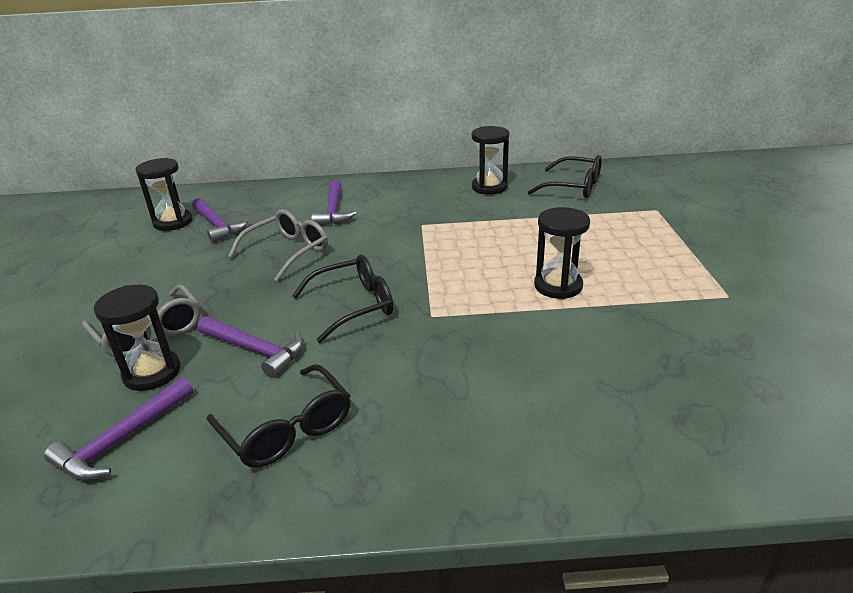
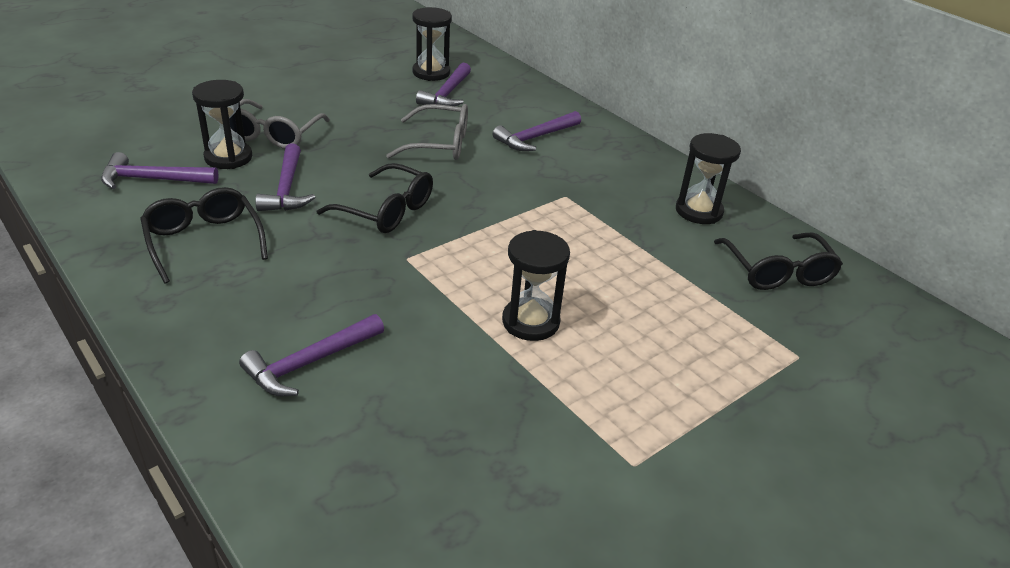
camera: 50 degrees right, 5 degrees up
(286, 428) = (204, 241): black glasses -> black glasses turned 135 degrees clockwise
(533, 408) = (310, 363): none -> purple hammer

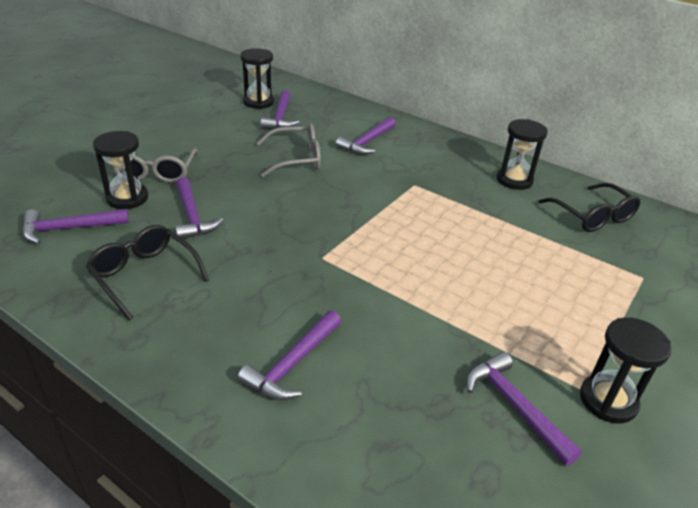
camera: 15 degrees left, 0 degrees up
(386, 210) = (284, 220): black glasses -> none
(530, 322) = (445, 291): black hourglass -> black hourglass (608, 400)
(536, 463) = (514, 406): none -> purple hammer

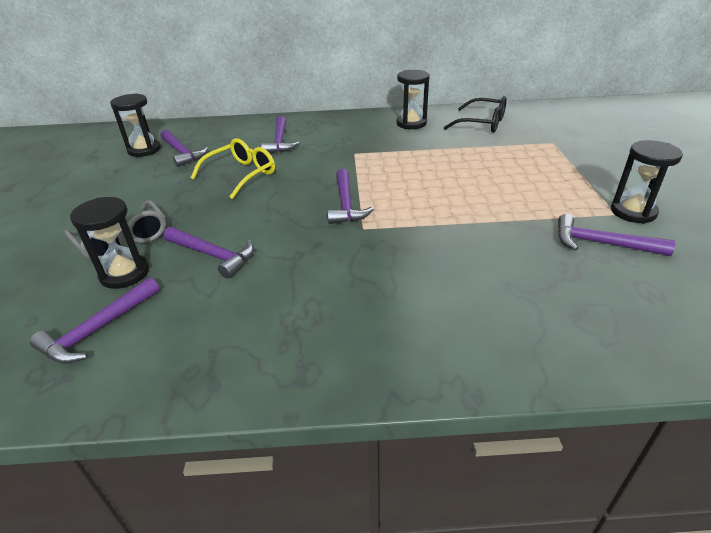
camera: 35 degrees left, 0 degrees up
(145, 276) = (239, 321): black glasses -> none
(292, 364) = (451, 306): purple hammer -> purple hammer (346, 204)
(296, 159) = (241, 175): grey glasses -> yellow glasses

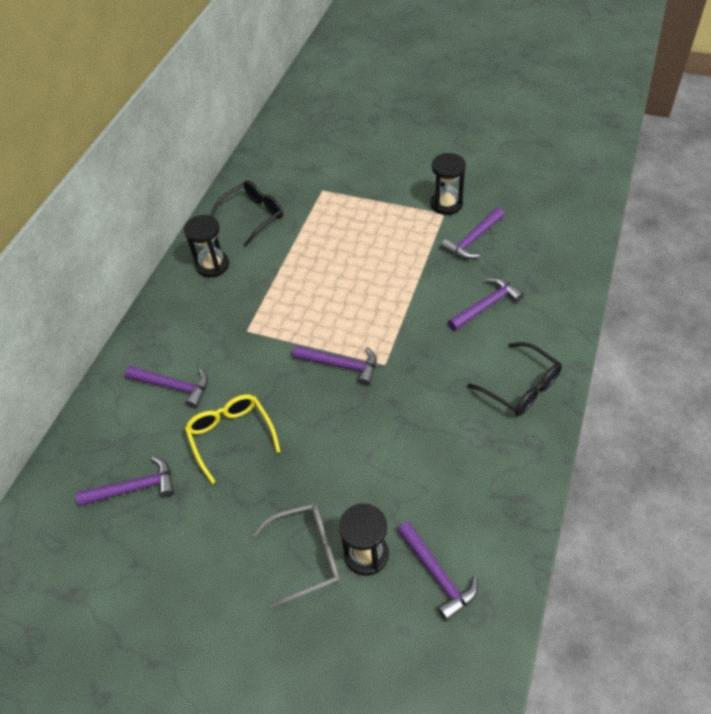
camera: 65 degrees left, 15 degrees up
(144, 150) = (94, 530): black hourglass -> none
(213, 255) = (371, 480): purple hammer -> purple hammer (486, 306)
(394, 339) = (521, 387): none -> black glasses

